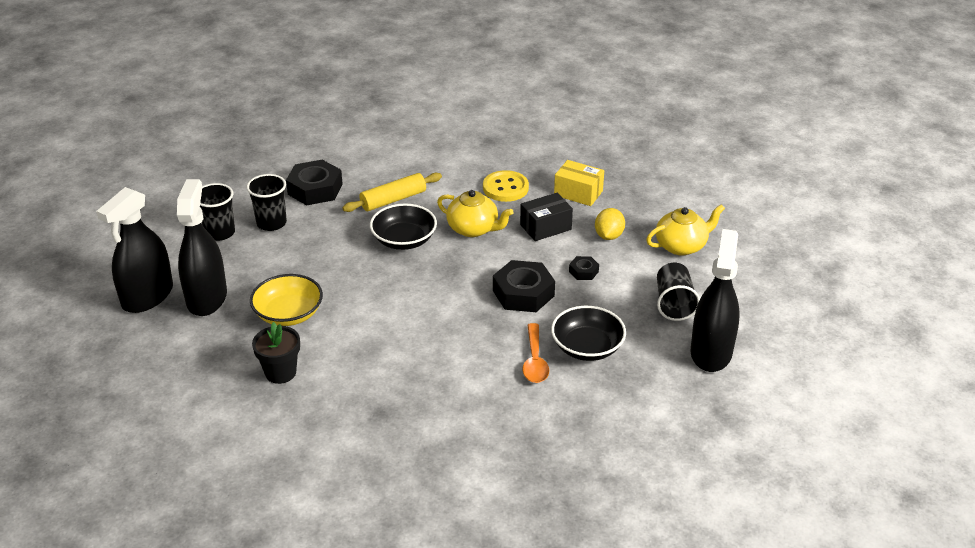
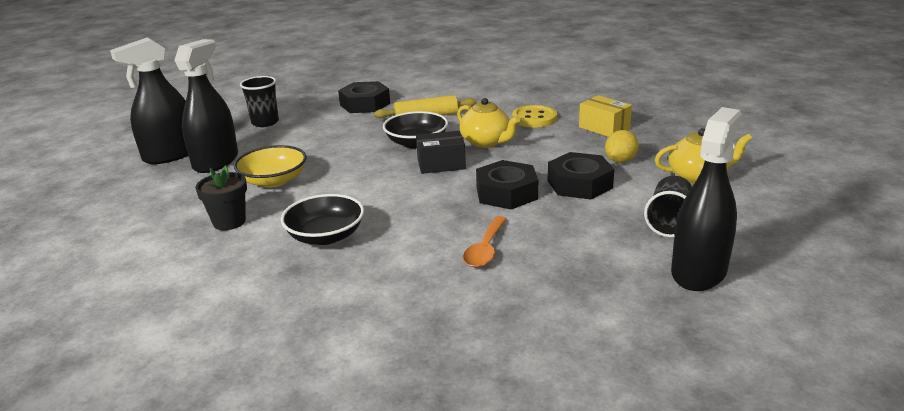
camera: 20 degrees right, 10 degrees down
(271, 223) = (311, 121): black cup -> none
(545, 227) = (558, 148): black box -> black box (441, 164)
(583, 271) = (579, 184): black nut -> black nut, size x2.04
(587, 347) = (550, 246): black bowl -> black bowl (326, 236)

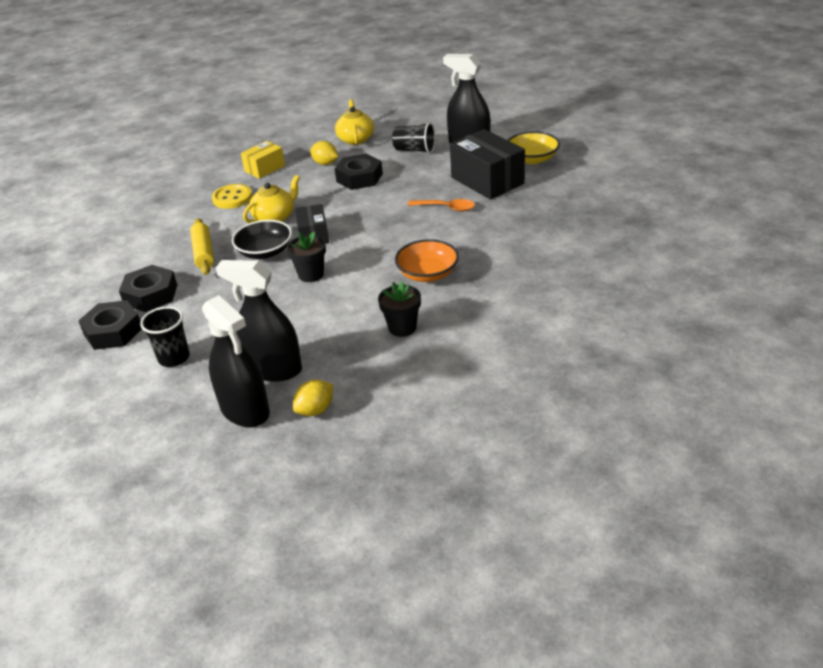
camera: 90 degrees left, 10 degrees up
(141, 183) = (315, 410): none -> yellow lemon
(273, 180) = (326, 320): yellow bowl -> yellow bowl (532, 159)
(326, 236) = (427, 273): black bowl -> orange bowl
(361, 168) = (311, 274): none -> black flower pot
(506, 193) = (369, 204): black nut -> black nut (113, 331)
(567, 287) = (487, 180): none -> black box

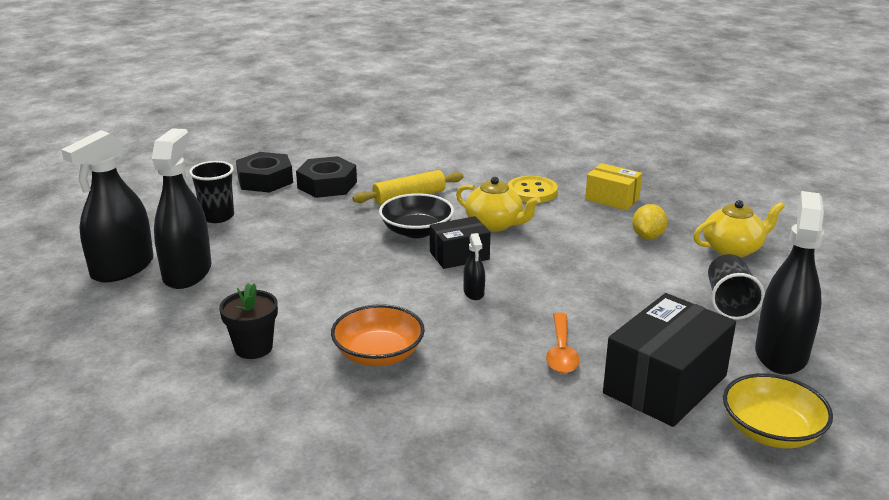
camera: 75 degrees right, 10 degrees down
(311, 274) = (370, 267): black flower pot -> none
(315, 410) = (109, 309): yellow lemon -> none
(359, 178) = (619, 267): black nut -> none
(366, 233) = (474, 293): none -> black spray bottle

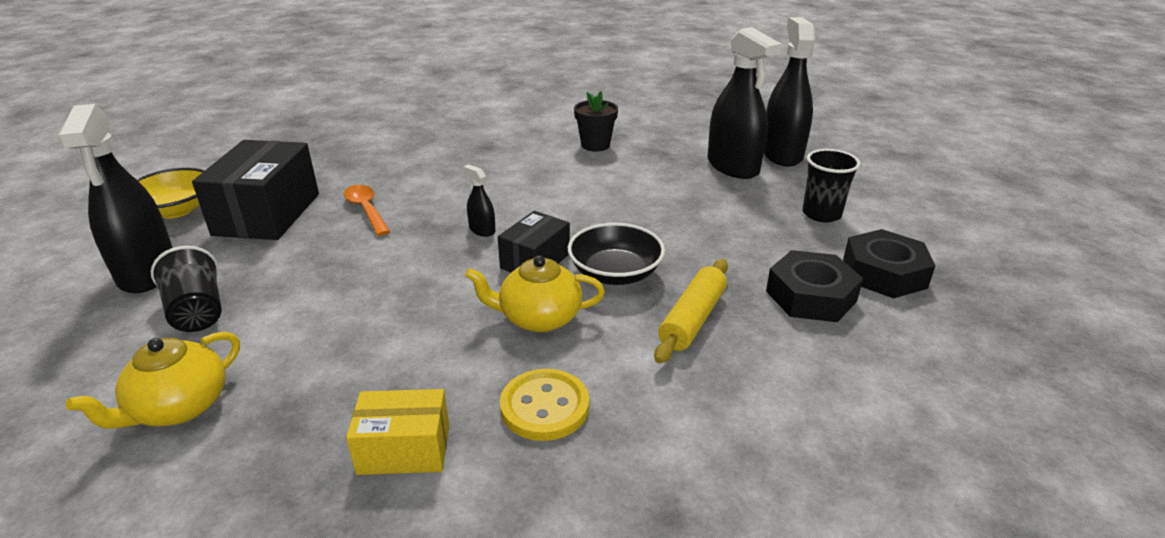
camera: 145 degrees right, 5 degrees up
(378, 354) = (507, 167): orange bowl -> none
(647, 237) = (318, 380): yellow lemon -> none

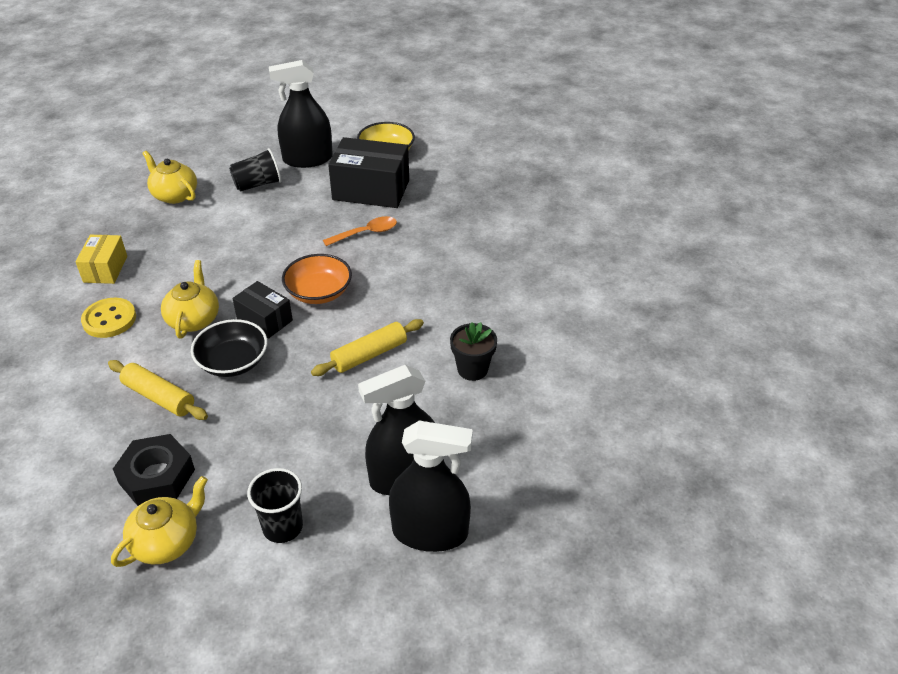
camera: 95 degrees right, 10 degrees up
(482, 230) = (319, 292): black spray bottle -> orange bowl
(586, 192) = (369, 355): none -> yellow rolling pin
(884, 273) = (167, 542): black nut -> yellow teapot

